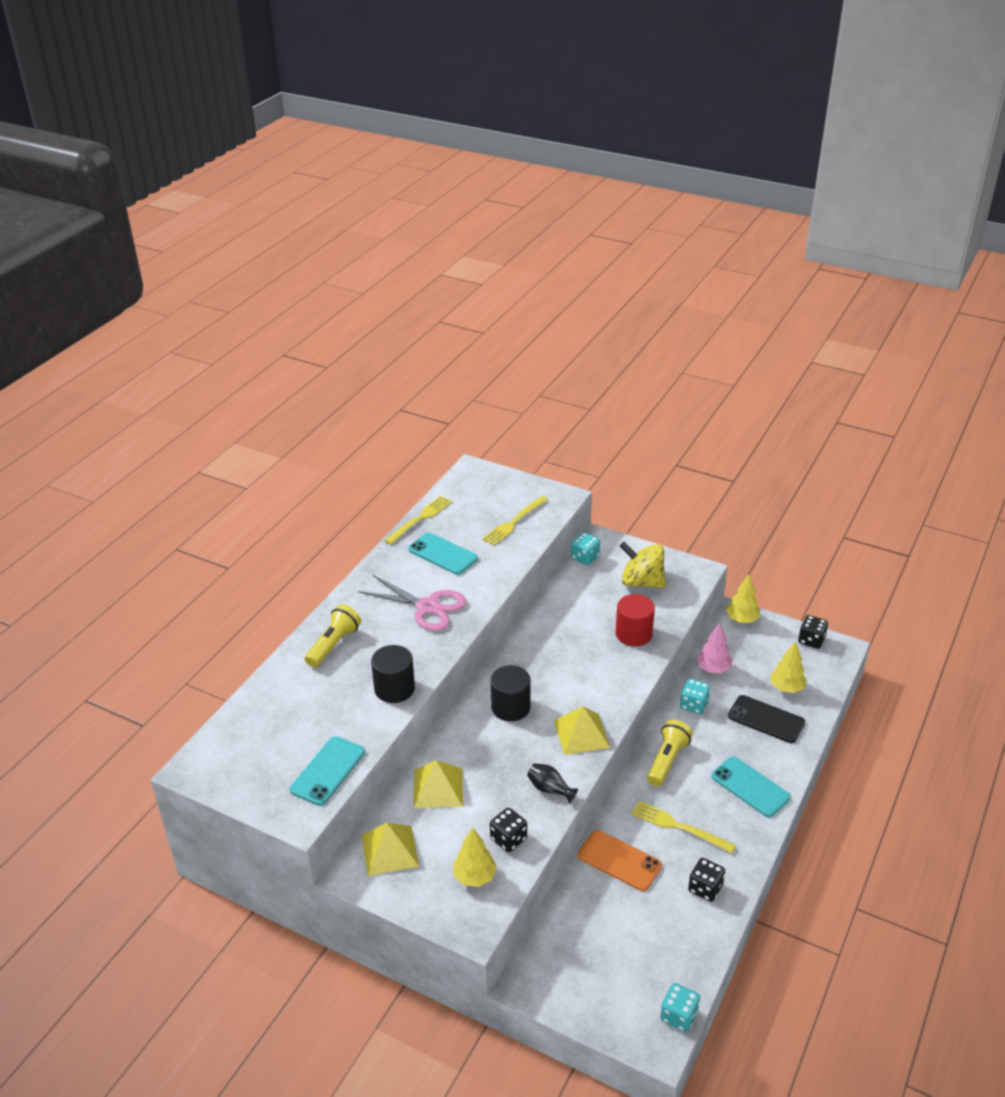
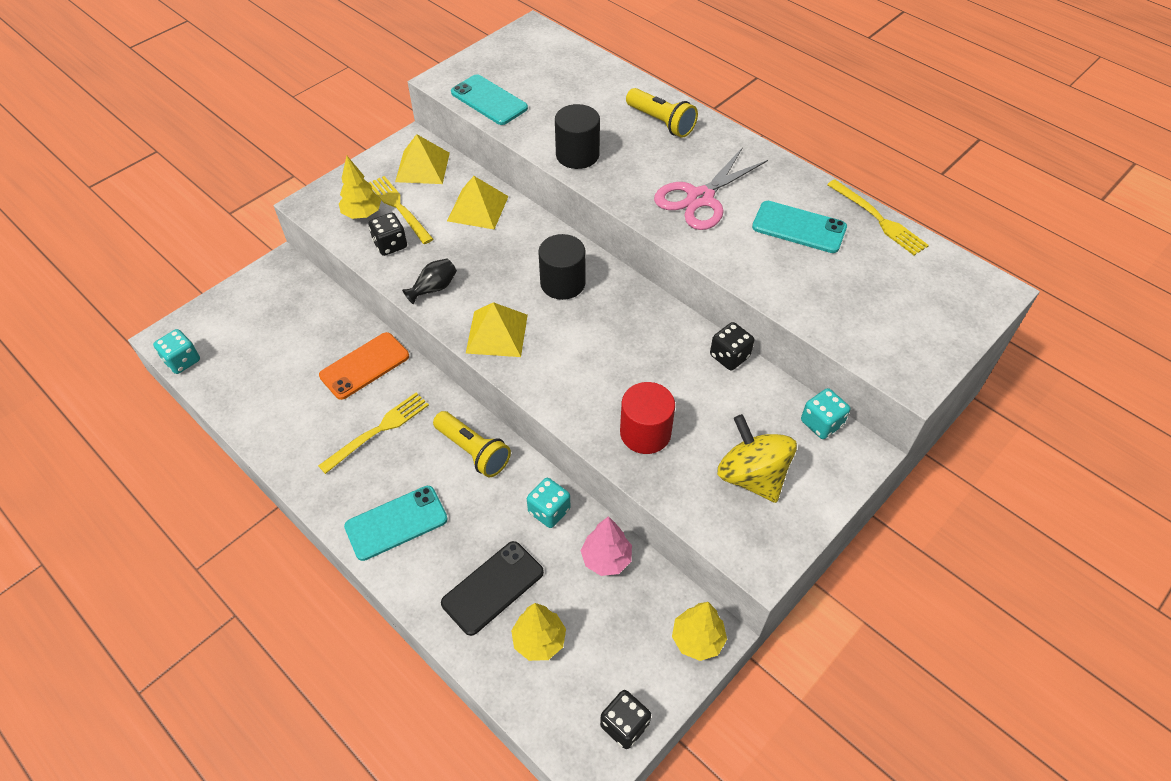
camera: 105 degrees right, 15 degrees up
(443, 554) = (799, 227): turquoise phone -> turquoise phone turned 60 degrees clockwise
(514, 522) = (856, 309): yellow fork -> yellow fork (399, 208)
(642, 582) = (751, 476): yellow spinning top -> yellow spinning top turned 75 degrees counterclockwise
(705, 888) = (292, 427): black dice -> black dice (729, 356)

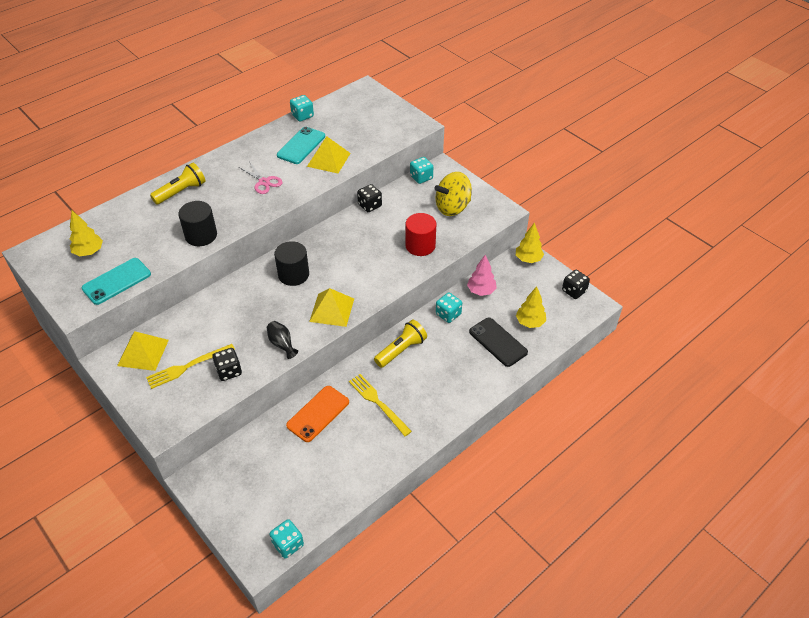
camera: 85 degrees left, 5 degrees down
(362, 214) = (187, 391): yellow tree -> yellow tree (89, 252)
(364, 366) = (318, 414): orange phone -> orange phone turned 75 degrees clockwise
(396, 523) = (452, 390): turquoise phone -> none
(478, 208) = (204, 318): yellow pyramid -> yellow pyramid (328, 159)
(700, 198) = (264, 182): pink scissors -> pink scissors, size x0.61
(878, 219) = (302, 116): yellow fork -> turquoise dice

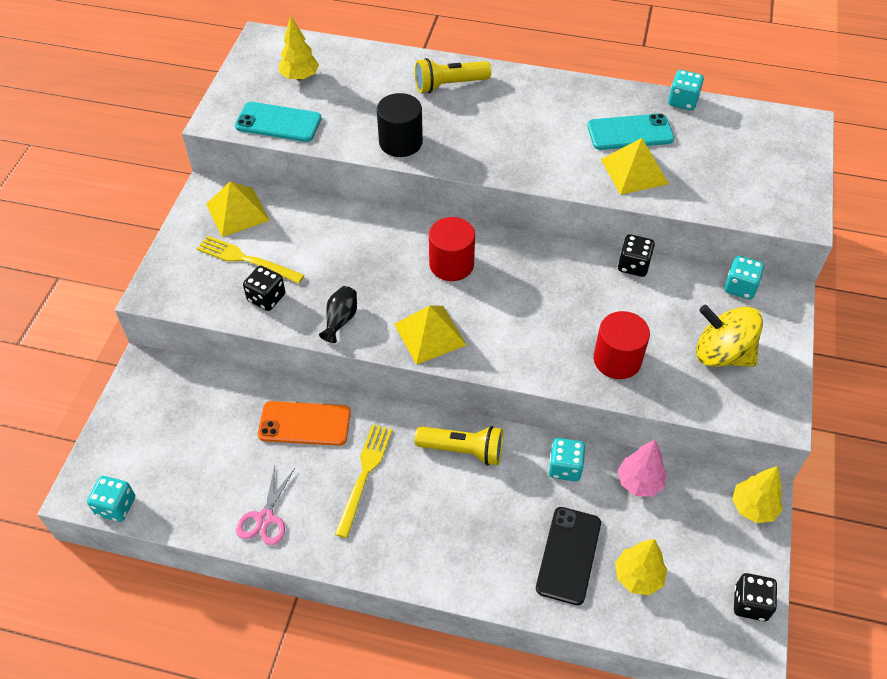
camera: 55 degrees right, 5 degrees up
(181, 192) = (449, 85): yellow flashlight -> yellow flashlight turned 150 degrees clockwise
(264, 182) = (534, 139): pink scissors -> pink scissors (265, 518)
(293, 274) = (451, 264): black cylinder -> red cylinder

